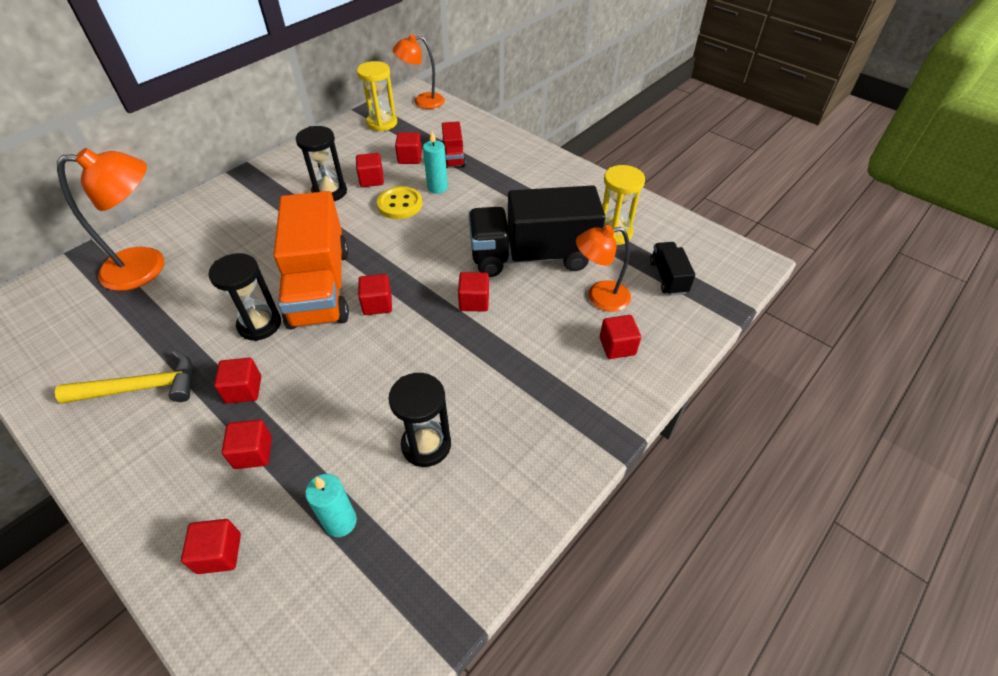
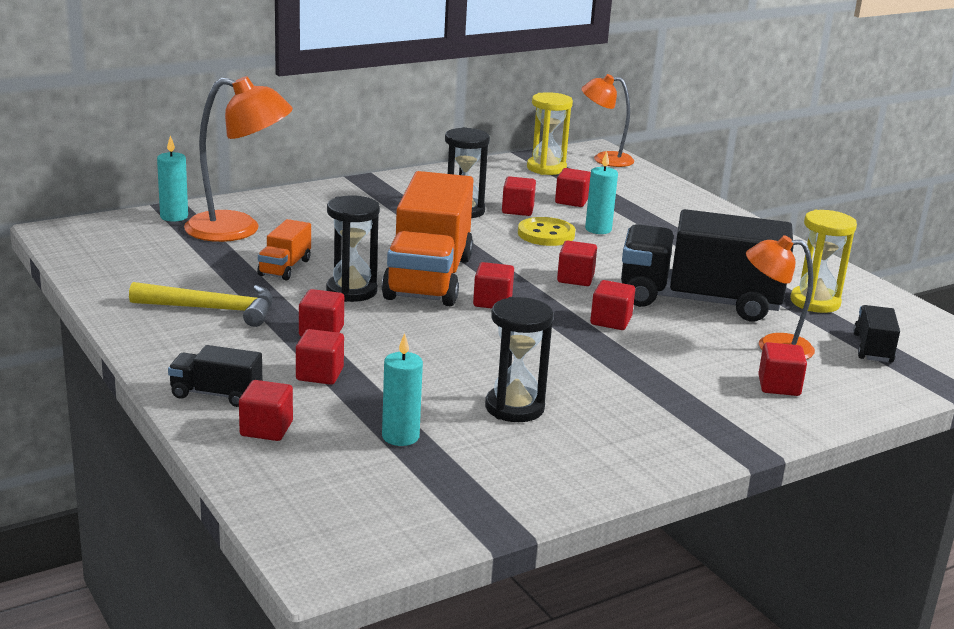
camera: 15 degrees right, 25 degrees down
(87, 265) = (174, 217): none -> turquoise candle
(164, 515) = (216, 394): none -> black truck
(197, 308) = (285, 267): none -> orange truck
(435, 254) = (575, 278): none -> red cube
(453, 156) = (628, 209): red truck -> none

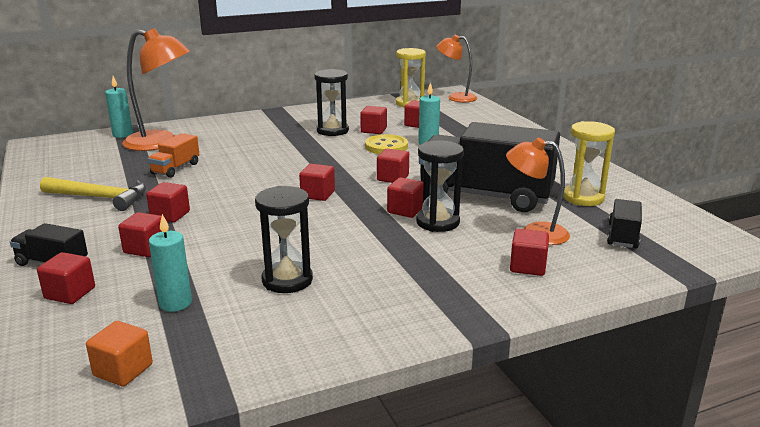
camera: 10 degrees right, 0 degrees up
(351, 291) = (214, 186): black hourglass -> black hourglass (437, 222)
(390, 508) = (123, 370): none -> orange cube
(429, 277) = (279, 176): orange truck -> none

